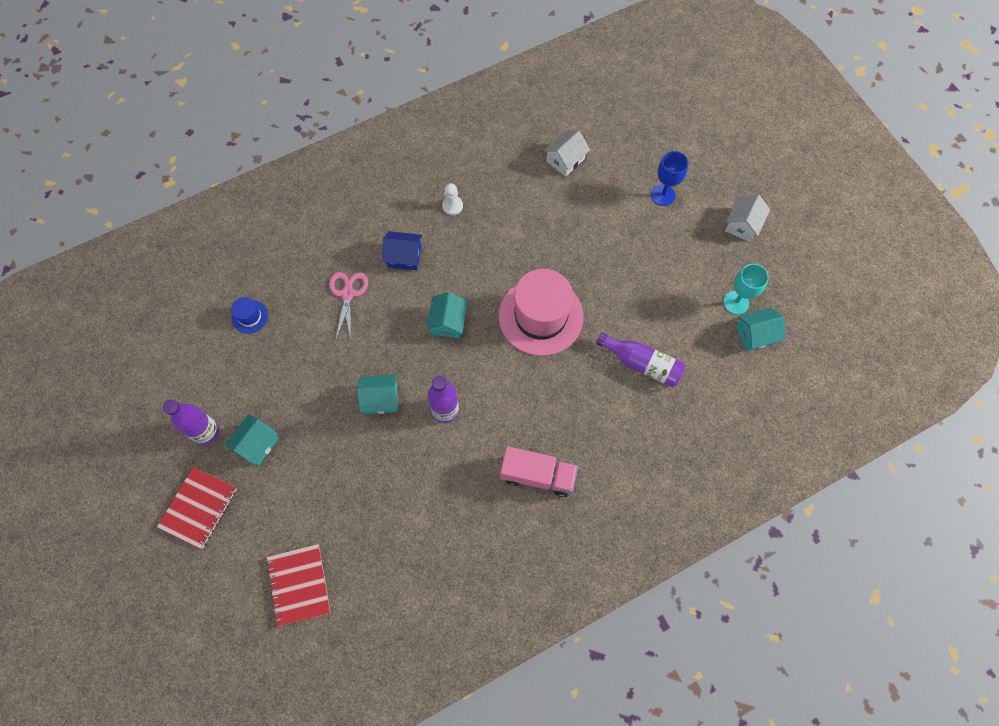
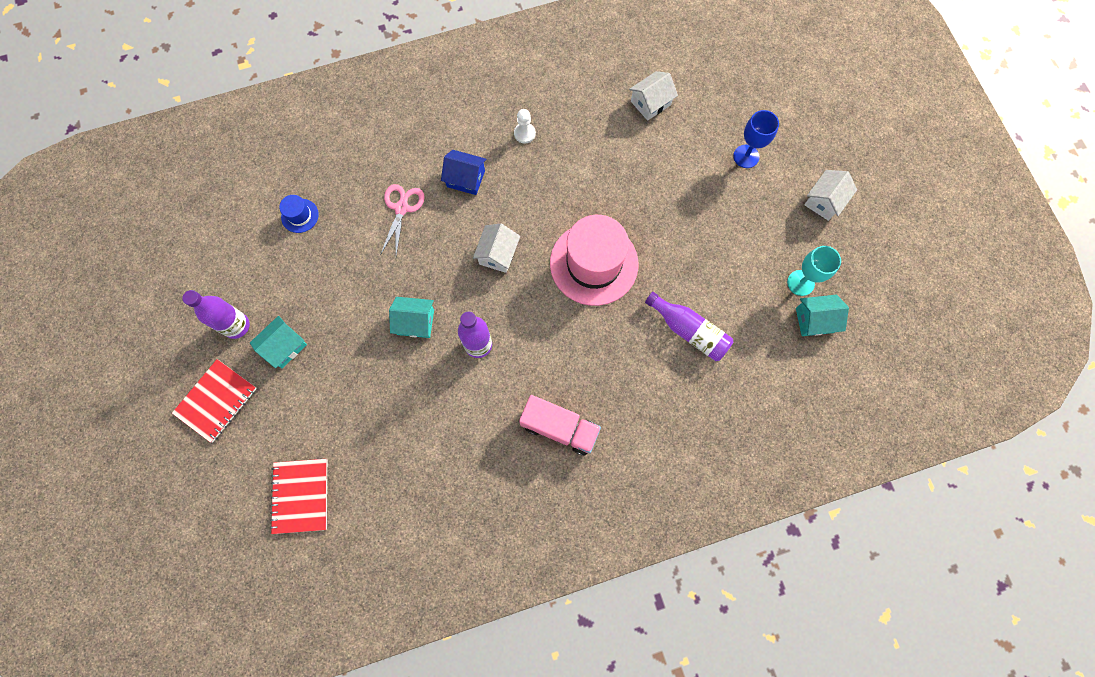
camera: 10 degrees right, 5 degrees up
(448, 322) = (498, 254): turquoise house -> white house

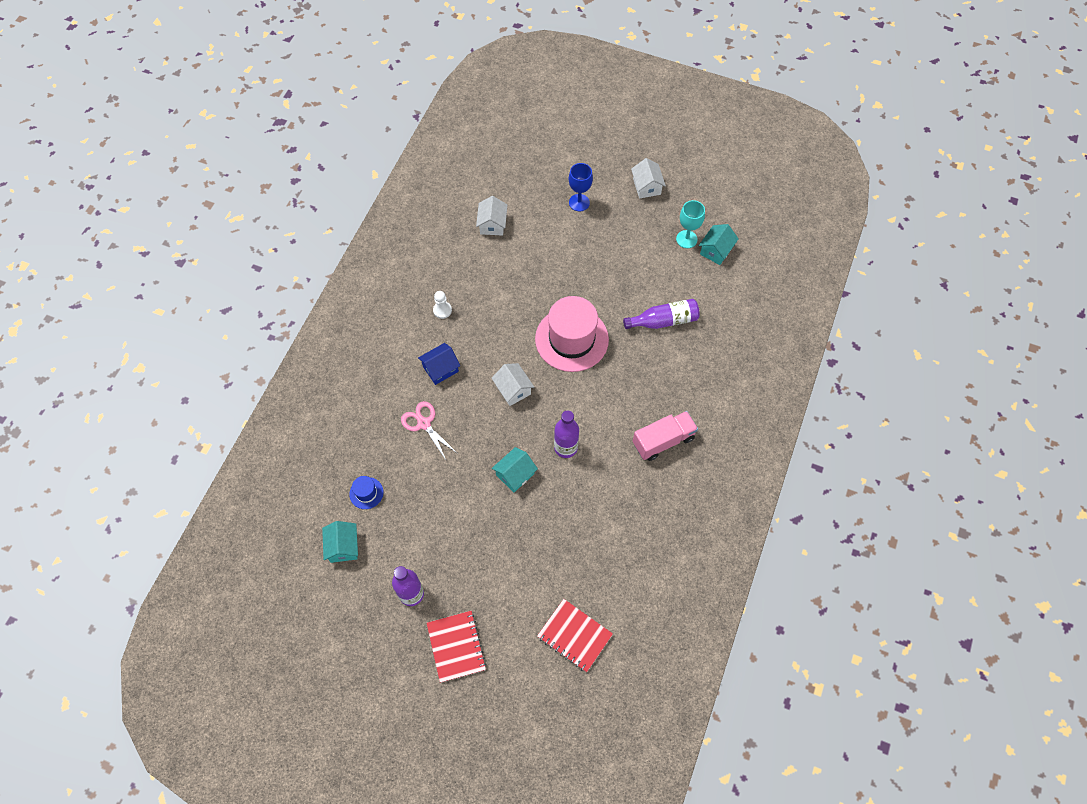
camera: 50 degrees left, 10 degrees down
(284, 346) = (456, 572): turquoise house -> turquoise house (343, 546)

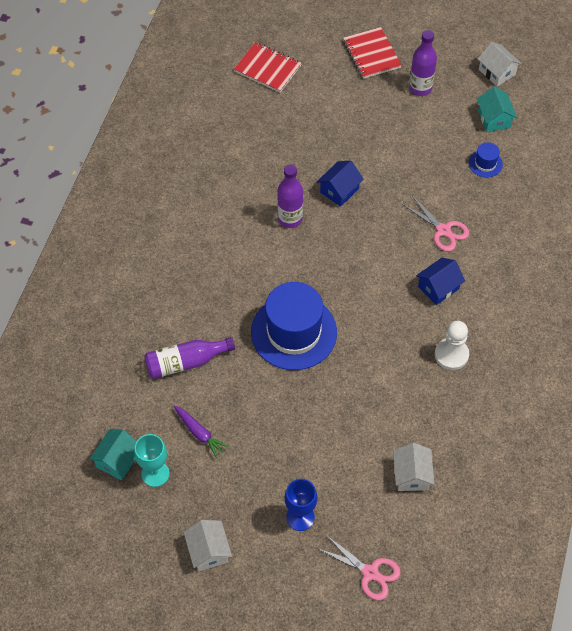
camera: 175 degrees right, 5 degrees down
(442, 310) = (451, 355): white pawn -> white pawn, size x1.52
(513, 389) = (353, 272): white house -> white house (497, 72)
(515, 474) = (339, 190): turquoise house -> blue house
(533, 165) = (370, 572): none -> pink scissors
(571, 339) = (294, 332): pink hat -> blue hat
(653, 265) = (199, 433): none -> purple carrot
(663, 441) = (187, 232): pink truck -> none

